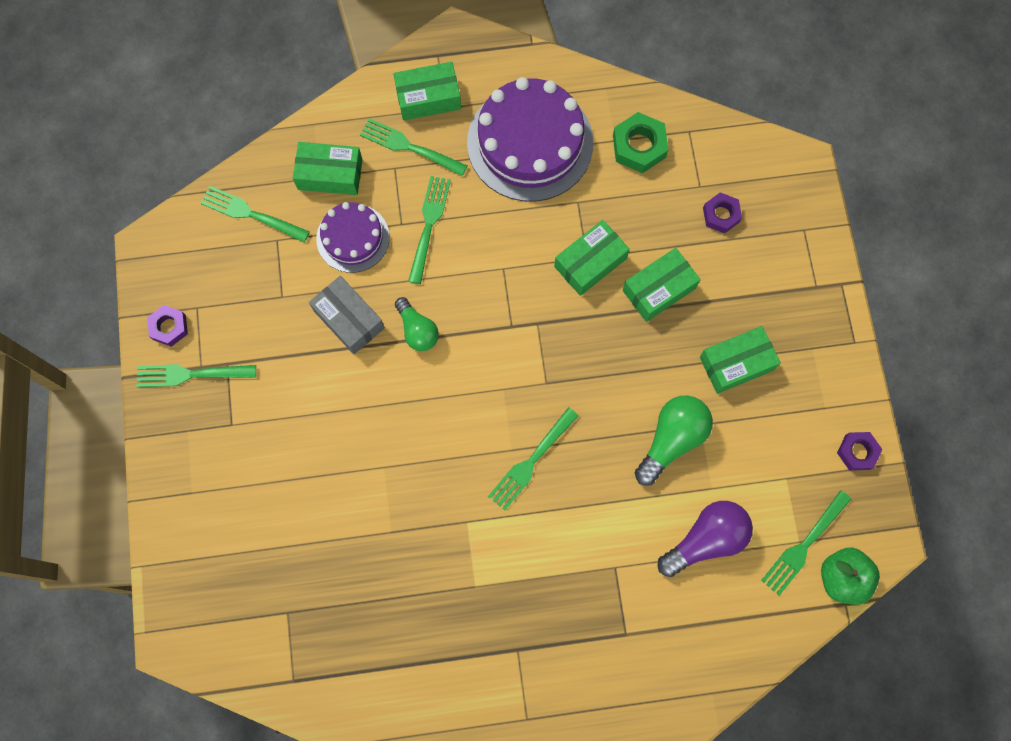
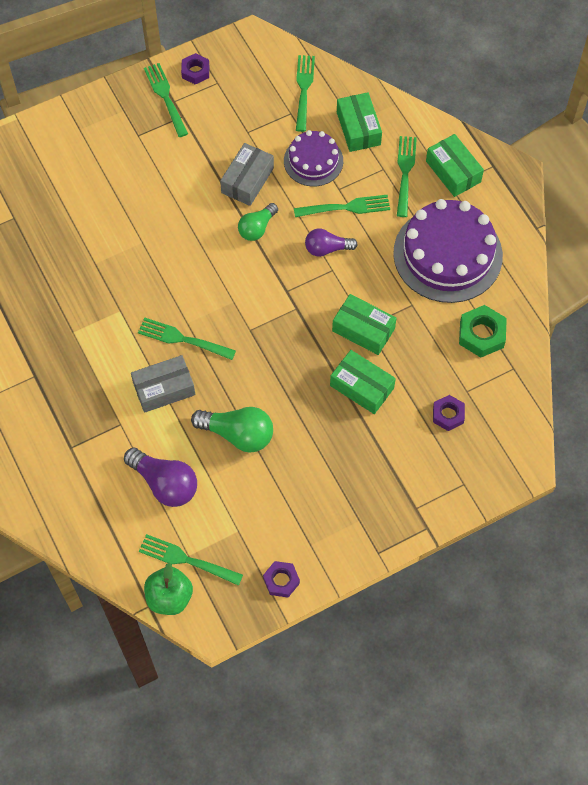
camera: 70 degrees right, 10 degrees down
(474, 264) = (327, 249): none -> purple light bulb
(587, 503) = (164, 389): none -> grey box
(736, 363) = (321, 464): green box -> none

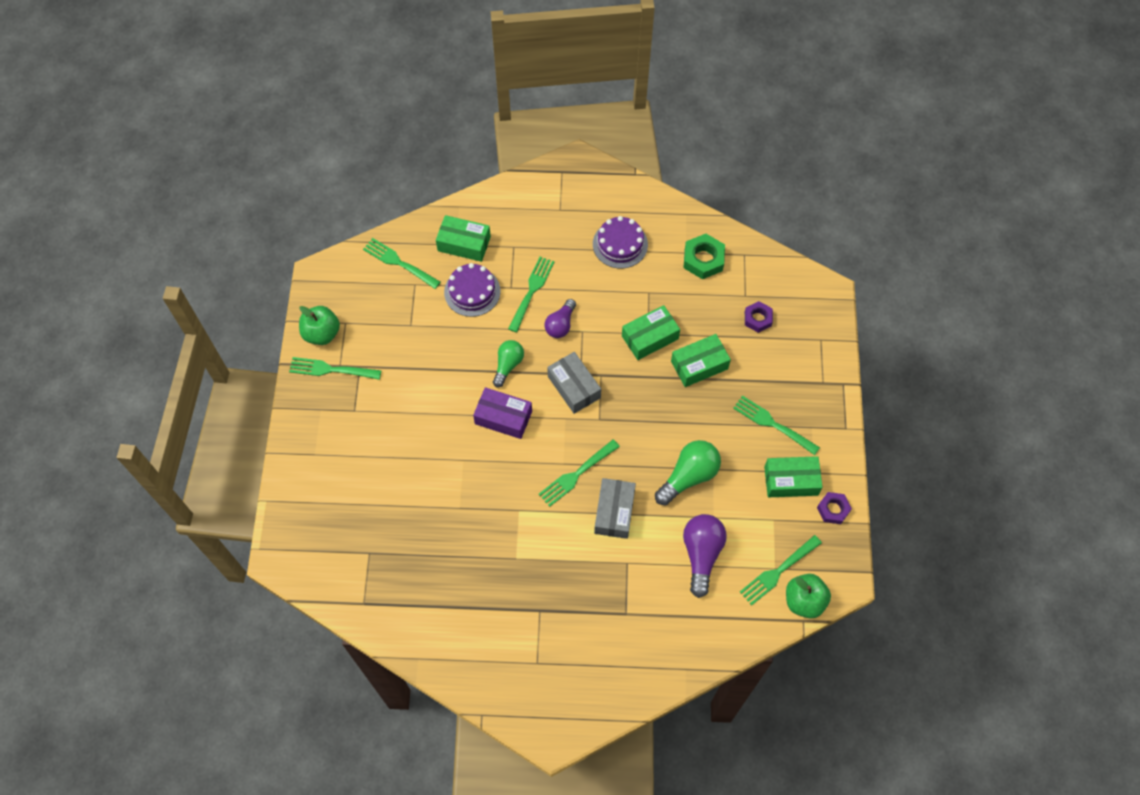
camera: 60 degrees left, 0 degrees up
(165, 483) = (701, 554): purple light bulb -> purple light bulb turned 60 degrees counterclockwise
(195, 71) = (322, 333): purple nut -> green apple
(202, 251) = (503, 417): none -> purple box
(247, 180) = (457, 349): grey box -> grey box (574, 387)
(257, 228) = (508, 365): green light bulb -> green light bulb turned 135 degrees counterclockwise
(405, 173) = (528, 233): green fork -> green fork (773, 424)
(447, 254) = (620, 244): purple cake -> purple cake, size x0.57
(453, 171) = (549, 201): green box -> green box (791, 481)

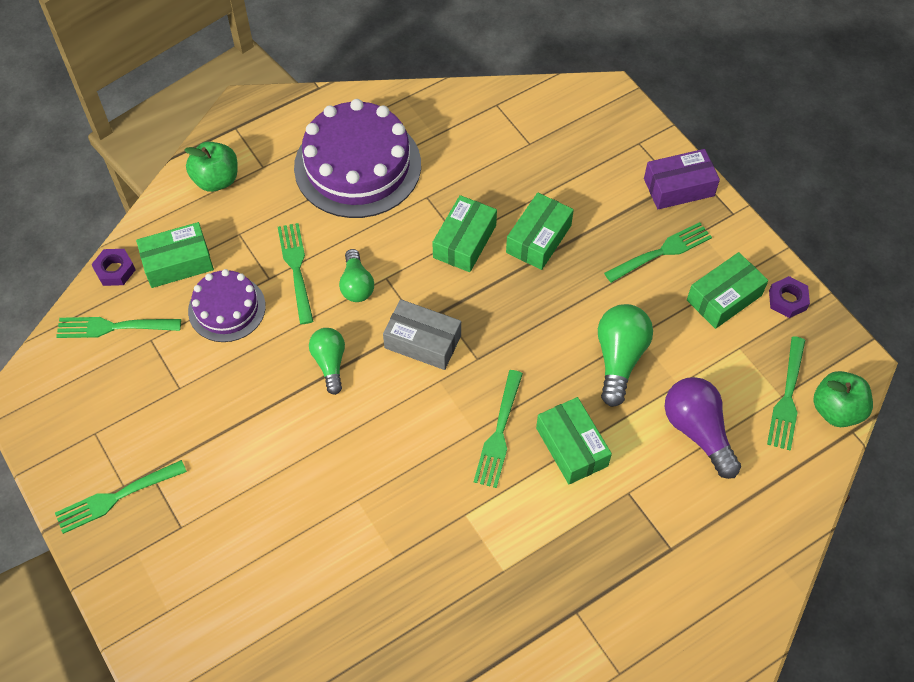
camera: 35 degrees left, 5 degrees down
(322, 333) = (73, 463): green apple -> green apple (216, 180)
(503, 417) = (368, 423): purple box -> purple box (679, 187)
(560, 324) = (356, 285): purple light bulb -> green light bulb
(614, 512) = (571, 447): grey box -> green box
(620, 244) = (357, 166): purple cake -> purple cake, size x1.77
(703, 259) = (458, 132): green nut -> none
(758, 319) = (561, 158): purple nut -> purple nut (115, 270)
(773, 424) = (661, 252): green fork -> green fork turned 150 degrees clockwise

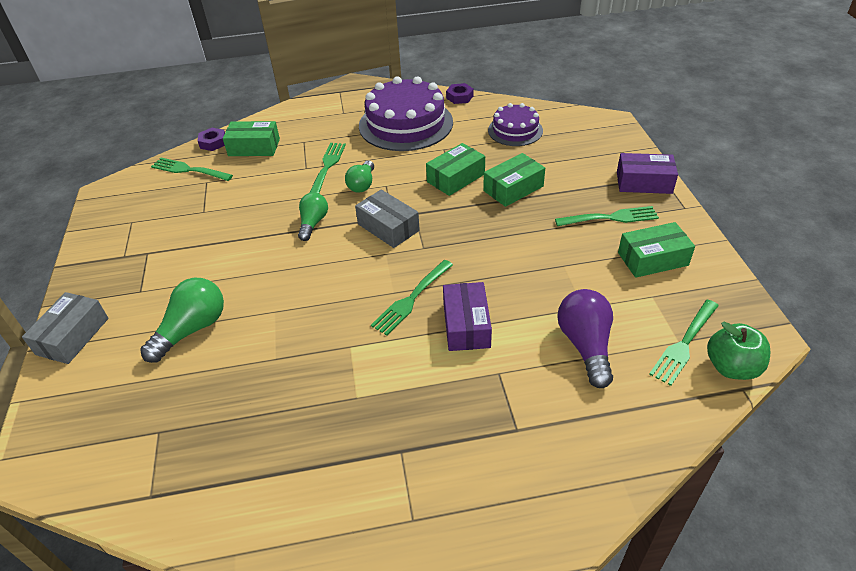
camera: 25 degrees right, 15 degrees down
(117, 497) = (114, 261): green fork -> none
(144, 612) = (72, 336): none -> grey box
(216, 180) = (309, 113): green apple -> none
(227, 308) = (266, 177): purple cake -> purple cake (515, 130)
(571, 447) = (466, 325): green box -> purple box
(619, 359) = (539, 276): green light bulb -> green light bulb (192, 329)
(787, 300) = (712, 274): purple nut -> purple nut (459, 97)

